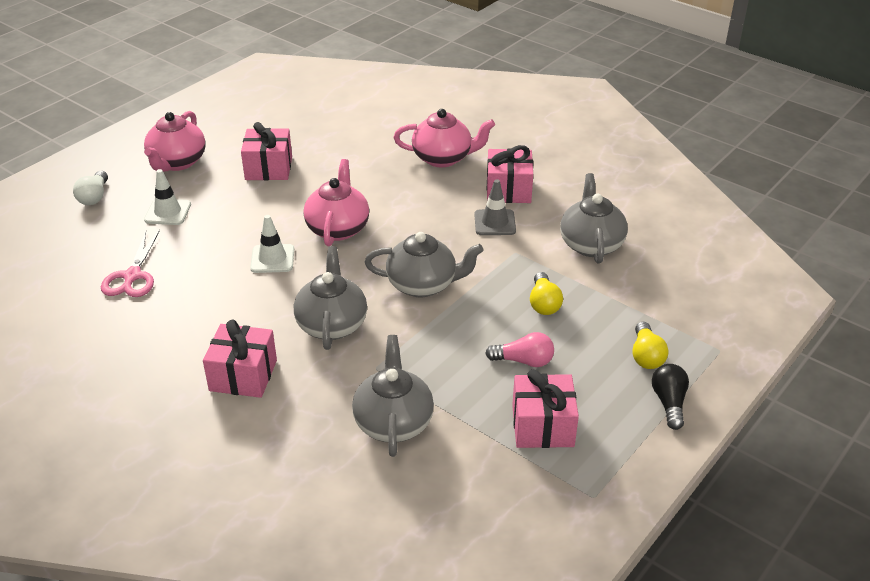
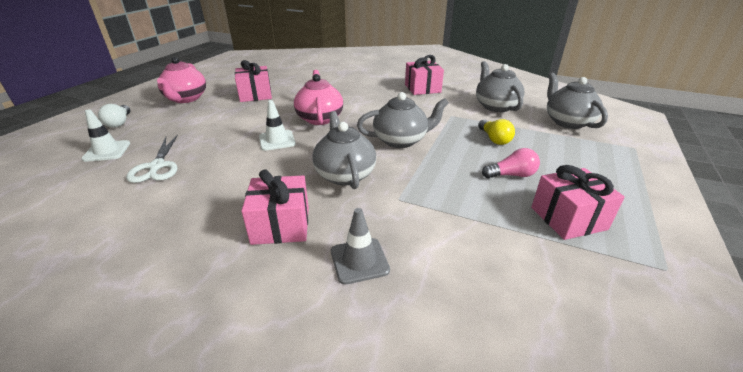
camera: 15 degrees left, 5 degrees down
(132, 276) = (157, 166): pink scissors -> white scissors
(168, 212) = (183, 124): white traffic cone -> white traffic cone (107, 151)
(393, 422) = (442, 239): grey teapot -> grey teapot (567, 122)
(443, 158) = (371, 79): pink teapot -> none
(495, 223) = (426, 103): grey traffic cone -> grey traffic cone (359, 260)
(646, 356) = (592, 158): yellow light bulb -> none
(669, 403) = (641, 185): black light bulb -> none

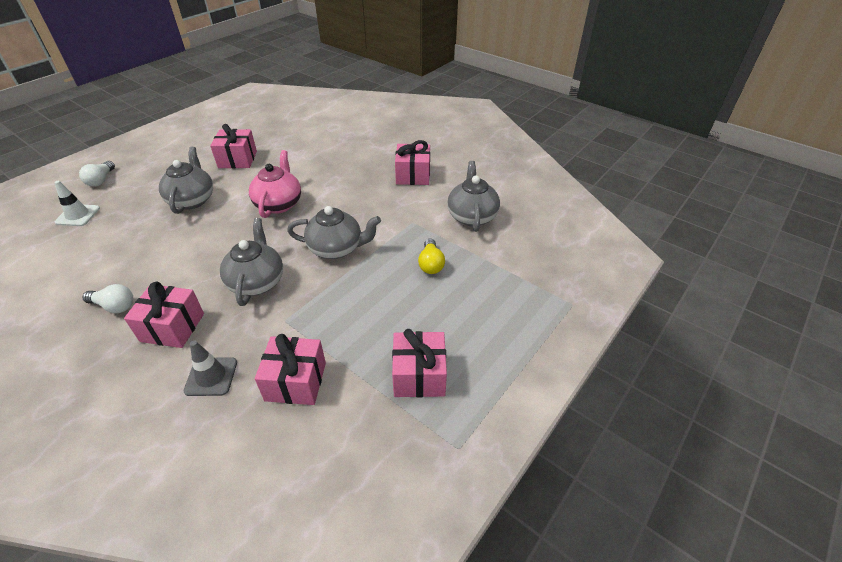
camera: 15 degrees right, 10 degrees up
(157, 166) = (109, 241): white scissors -> none
(186, 99) = (171, 155): pink teapot -> none
(198, 218) = (114, 306): none -> white light bulb
(277, 140) = (223, 228): white traffic cone -> none
(455, 246) = (296, 381): none -> pink gift
(511, 175) = (409, 314): pink light bulb -> none
(567, 122) = (532, 253): grey teapot -> grey teapot (192, 200)

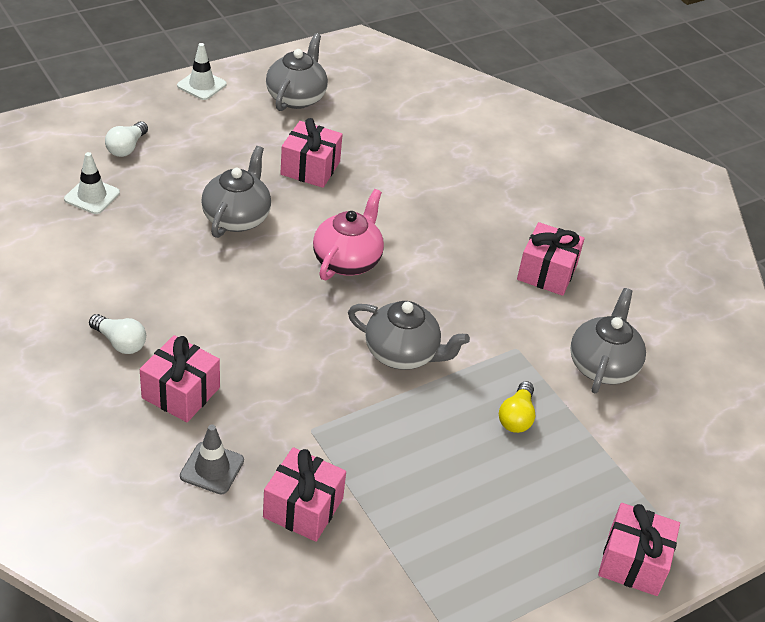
camera: 15 degrees right, 0 degrees up
(150, 134) = (201, 85): none -> white traffic cone
(257, 282) = (290, 367): grey teapot -> grey teapot (296, 97)
(419, 375) = (445, 552): pink gift -> pink gift (633, 562)

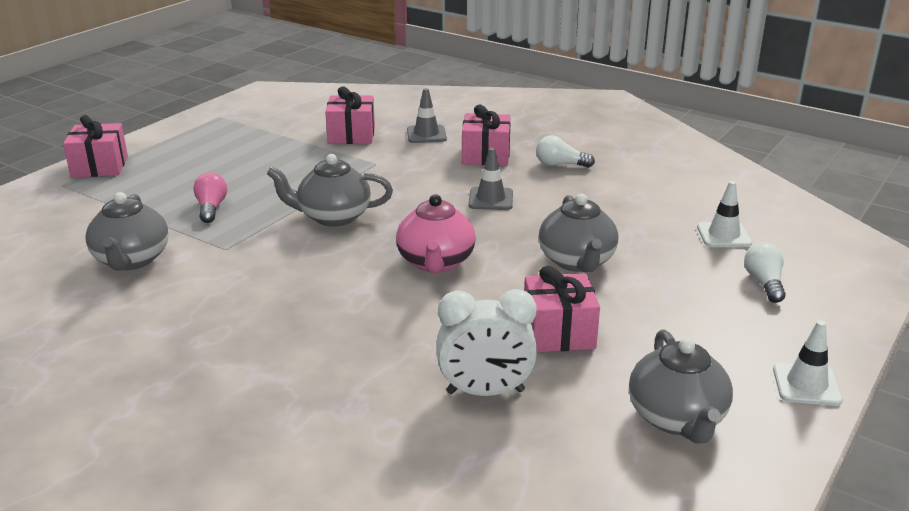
camera: 160 degrees right, 15 degrees down
(239, 318) = (491, 199): none -> grey traffic cone
(390, 150) = (485, 392): none -> white clock
(516, 417) = (211, 208): yellow light bulb -> pink light bulb
(547, 272) = (210, 318): pink gift -> none

